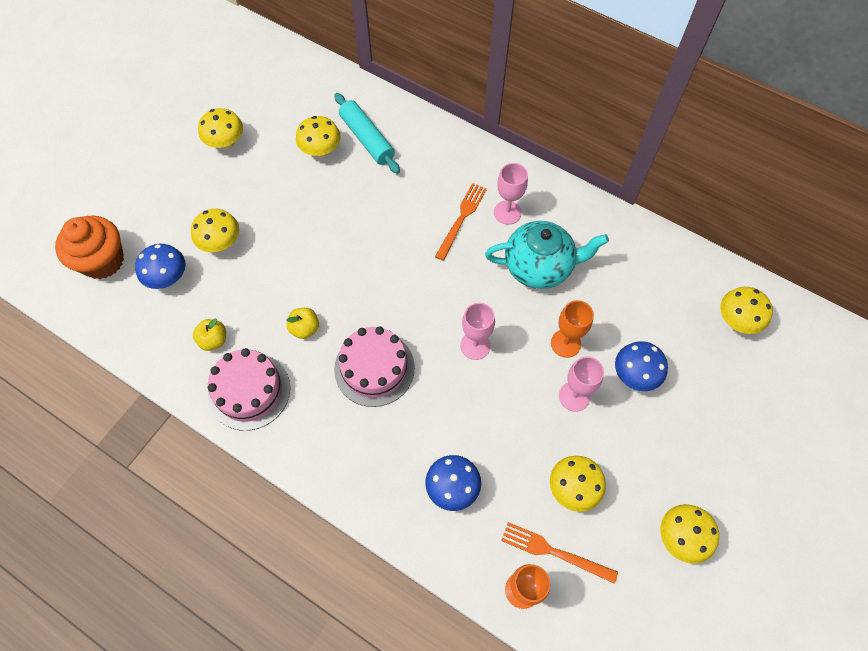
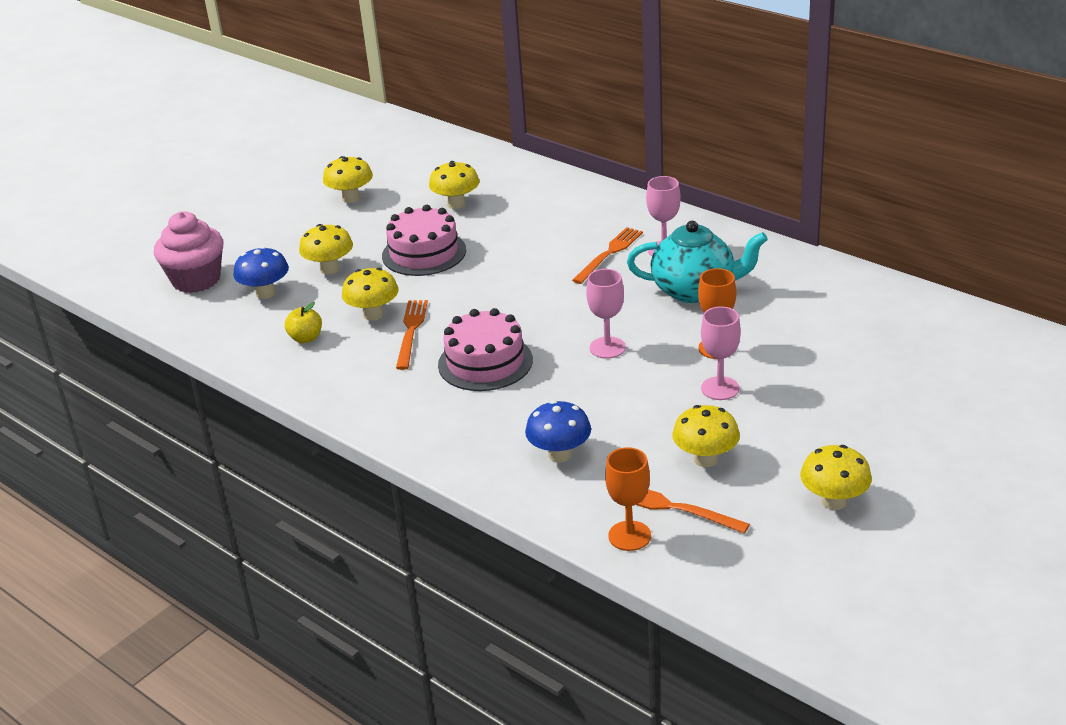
camera: 10 degrees right, 30 degrees down
(103, 261) = (196, 280): orange cupcake -> pink cupcake
(249, 391) = (338, 376): pink cake -> pink cake (424, 253)
(305, 328) = (411, 331): yellow apple -> orange fork
(367, 139) = (510, 196): turquoise rolling pin -> none
(634, 375) = (797, 374): blue mushroom -> none
(736, 321) = (931, 334): yellow mushroom -> yellow mushroom (373, 314)

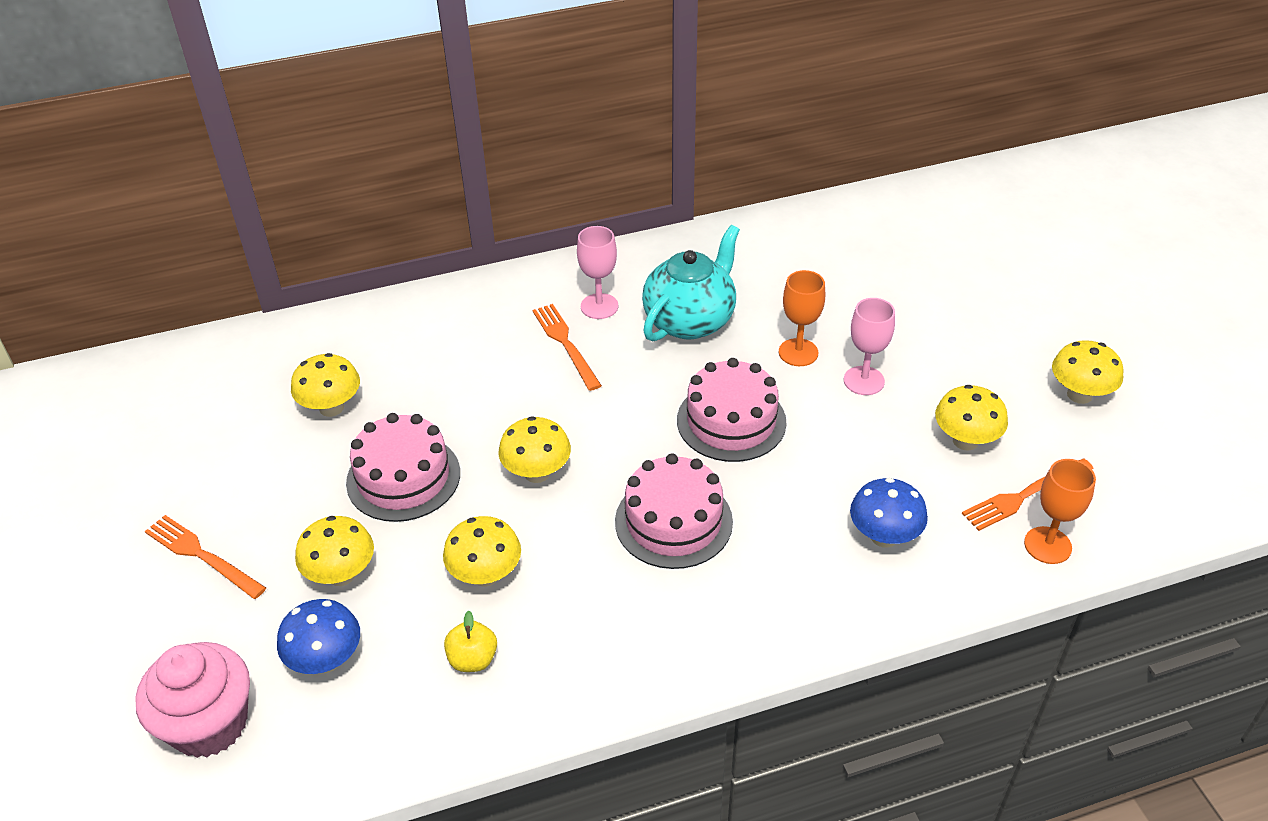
camera: 60 degrees left, 10 degrees up
(351, 198) = (201, 489): yellow mushroom -> yellow mushroom (537, 473)
(411, 331) = (555, 557): orange fork -> orange fork (202, 556)
(607, 348) = (731, 421): pink goblet -> pink cake

